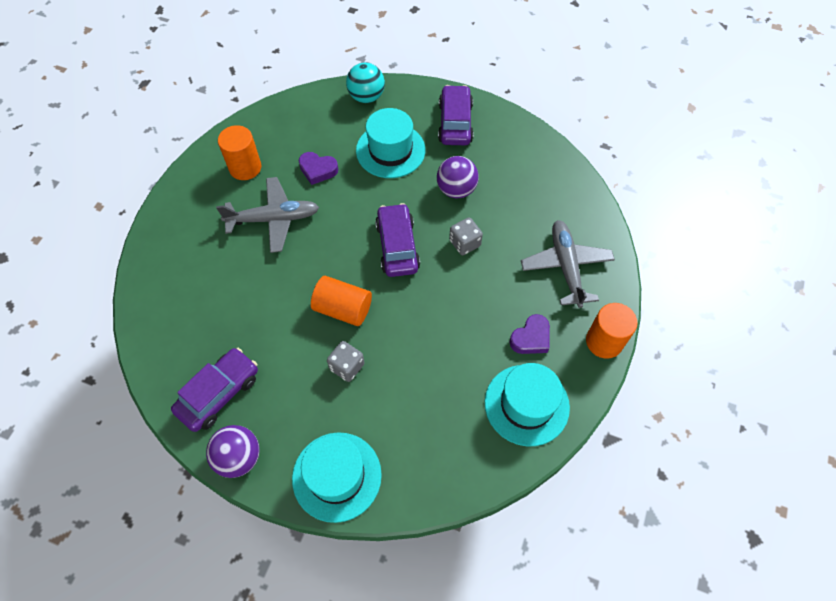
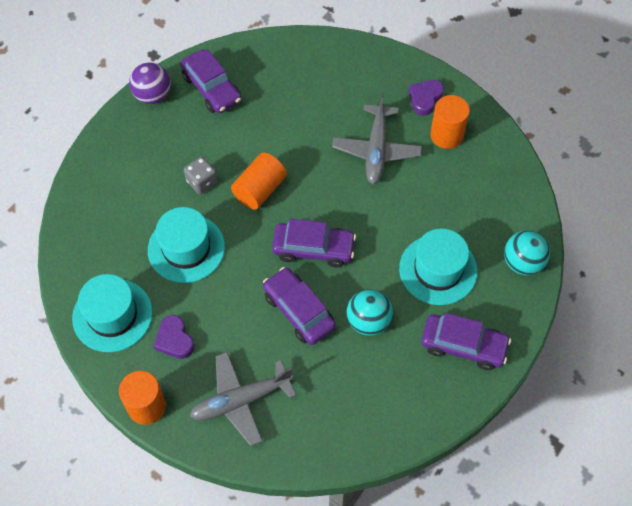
camera: 105 degrees right, 0 degrees up
(318, 170) = (428, 197): purple heart -> purple heart (425, 99)
(337, 476) = (110, 157): turquoise hat -> turquoise hat (186, 248)
(456, 189) = (368, 321): purple ball -> turquoise ball
(464, 243) = (299, 311): grey dice -> purple car
(566, 266) = (241, 400): grey plane -> grey plane turned 150 degrees clockwise

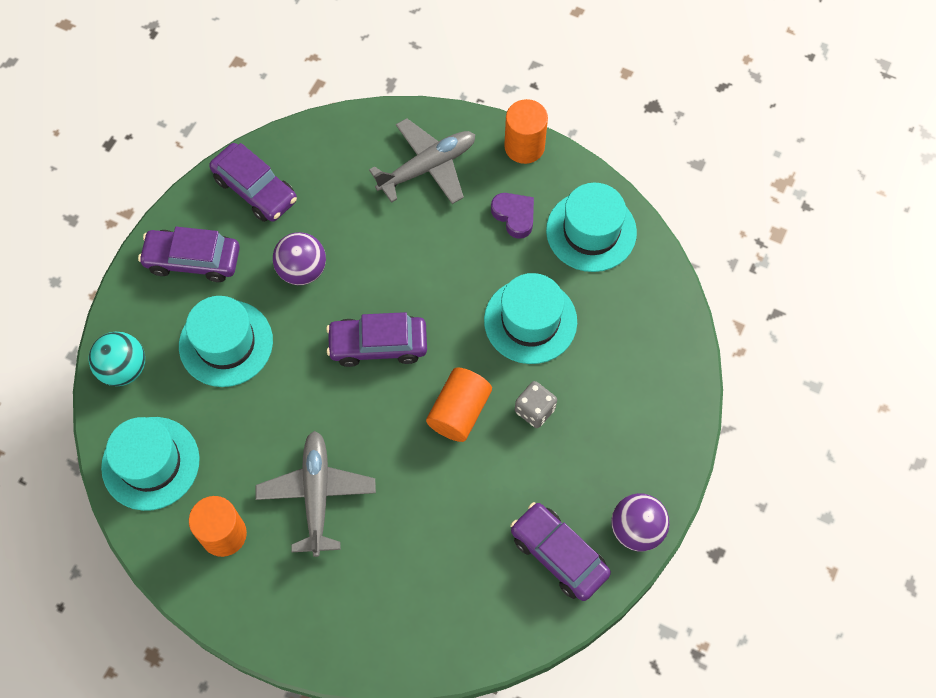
camera: 170 degrees right, 5 degrees up
(299, 311) = (383, 269): purple car -> purple car (255, 189)
(368, 321) = (302, 270): turquoise ball -> purple ball
(425, 99) = (257, 589): purple heart -> none
(500, 189) = (150, 463): none -> turquoise hat

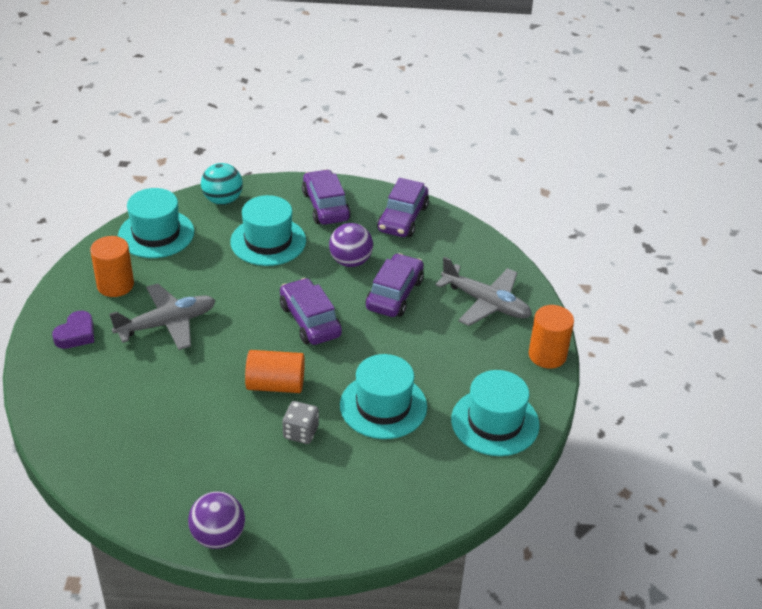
camera: 65 degrees right, 25 degrees down
(514, 216) = (476, 367): purple heart -> purple heart (76, 334)
(558, 555) = (172, 487): purple car -> purple car (394, 294)

